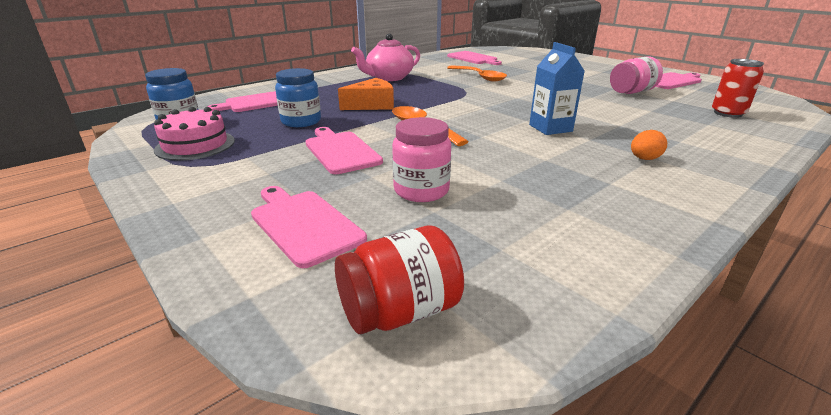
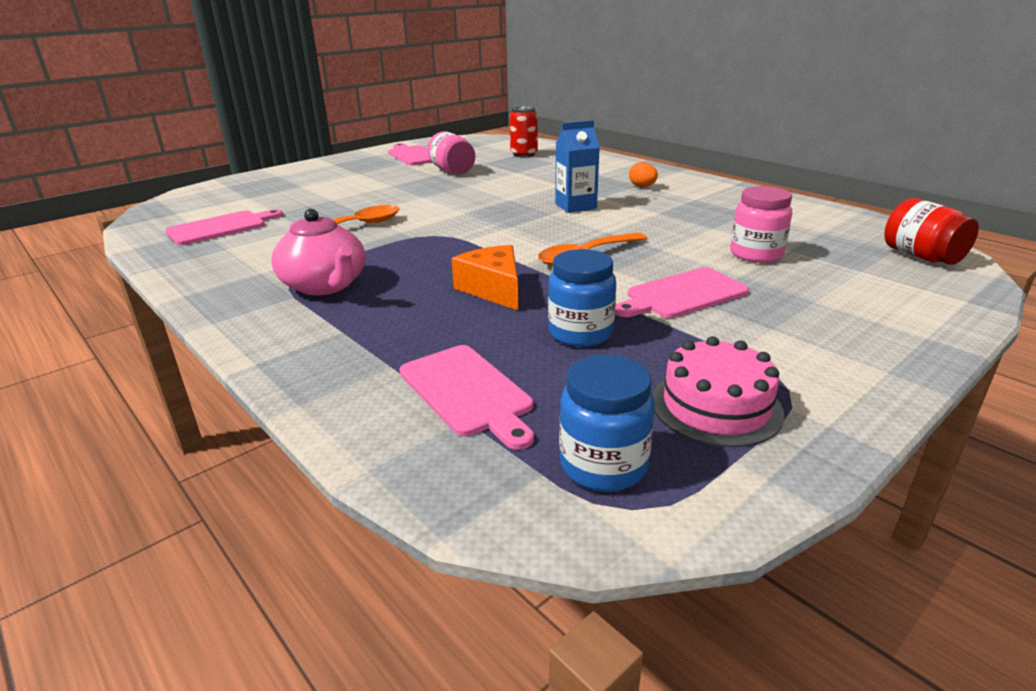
camera: 90 degrees left, 0 degrees up
(304, 224) = (858, 295): pink cutting board -> none

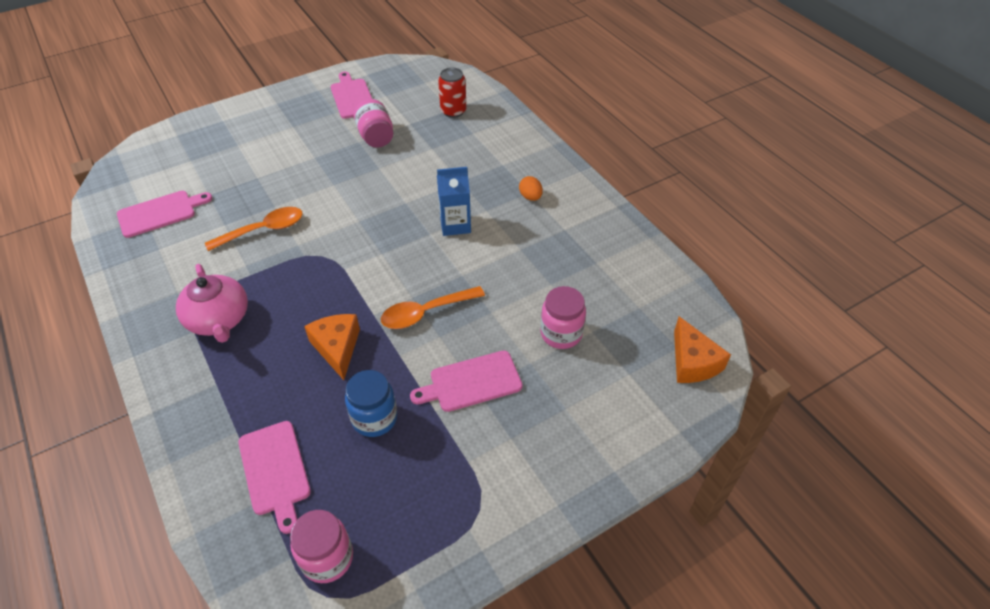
camera: 10 degrees right, 20 degrees up
(603, 465) = (327, 558): blue jar -> pink jar
(716, 406) = (422, 517): pink cake -> none
(921, 256) = (692, 362): red jar -> orange cheese

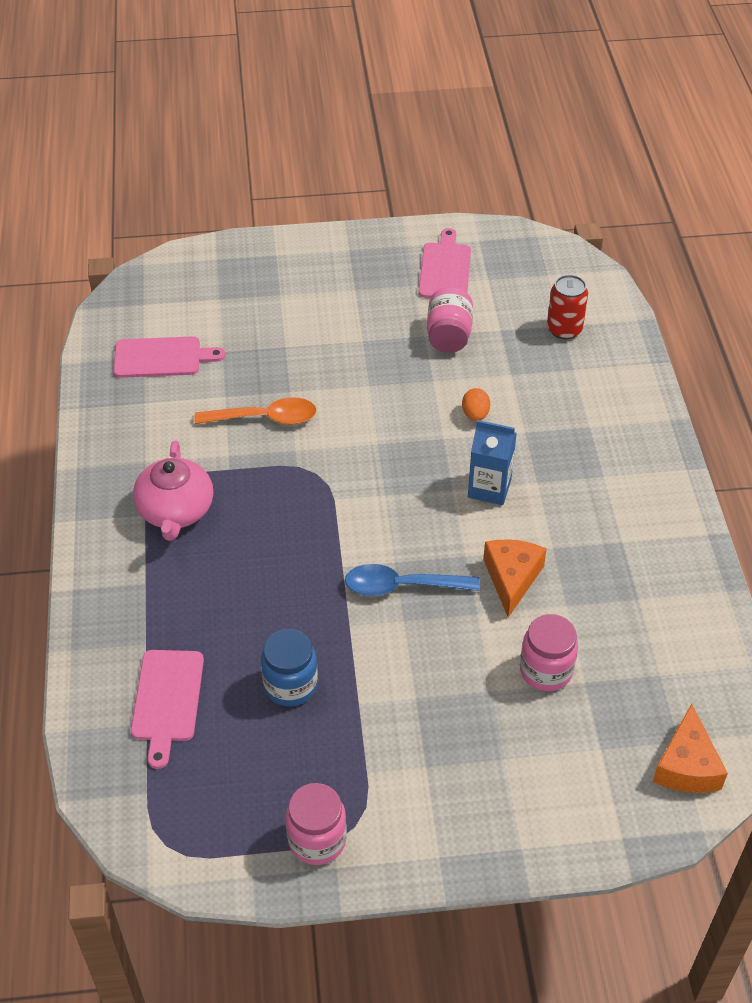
camera: 25 degrees right, 0 degrees up
(327, 558) = (181, 808): pink jar -> pink jar (317, 840)
(337, 348) = (286, 591): orange cheese -> orange cheese (512, 578)
(425, 312) = (401, 586): orange spoon -> blue spoon
(471, 382) = (413, 687): pink cutting board -> none
(530, 197) = (602, 483): orange egg -> orange egg (475, 414)

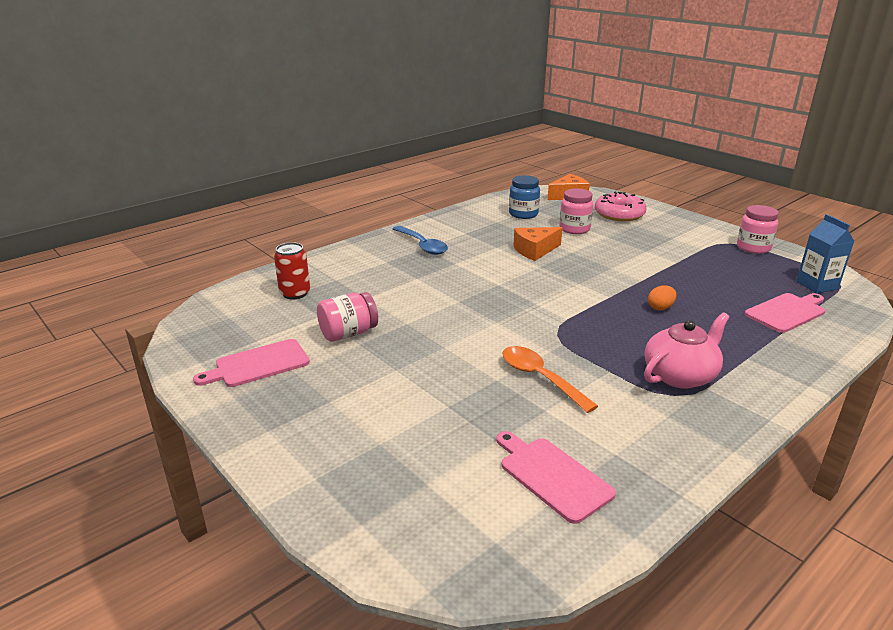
camera: 125 degrees left, 20 degrees down
(290, 685) = (704, 282): blue jar -> blue jar (523, 214)
(401, 586) = (591, 275): blue spoon -> blue spoon (422, 245)
(475, 414) = (422, 297): orange egg -> orange egg (660, 308)
(489, 488) = (480, 274): blue carton -> blue carton (817, 285)
(558, 773) = (619, 214): none -> pink donut

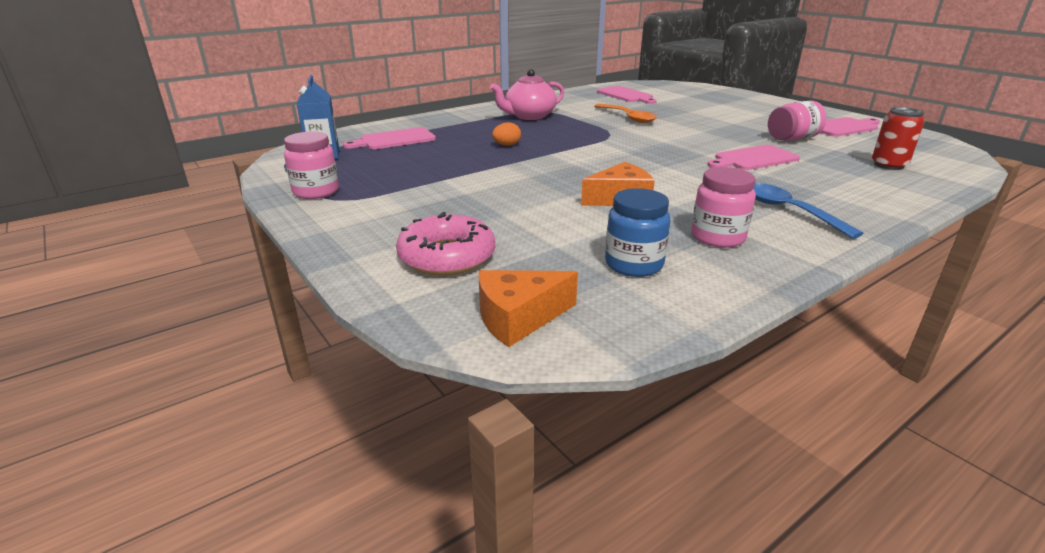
camera: 175 degrees left, 0 degrees up
(414, 297) = (753, 159): none -> pink cutting board
(574, 229) = (548, 229): pink jar -> pink jar (717, 237)

